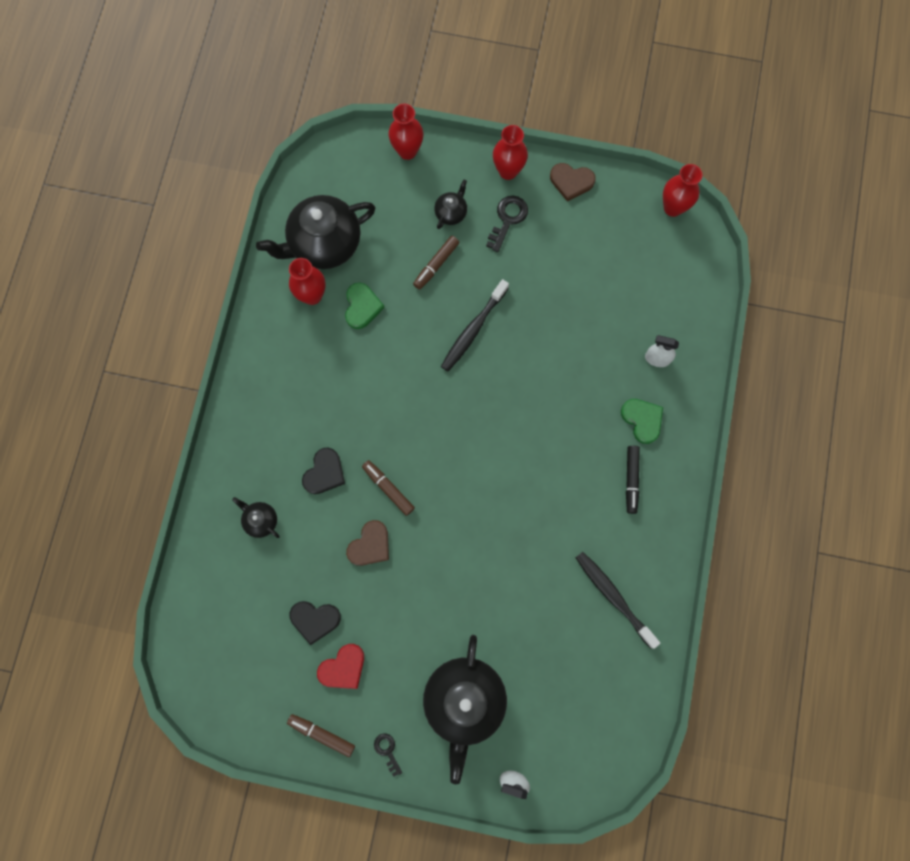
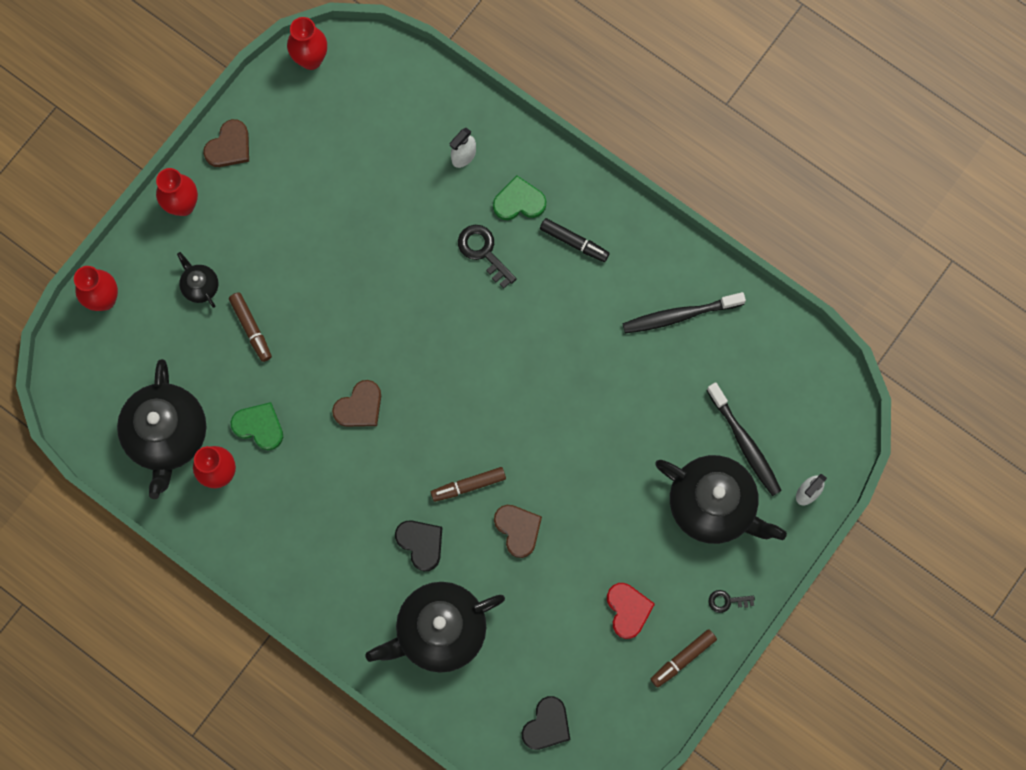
camera: 65 degrees left, 0 degrees up
(261, 520) = (439, 630): black teapot -> black teapot, size x2.21
(315, 620) = (567, 618): black heart -> black heart (547, 725)
(413, 374) = (359, 407): none -> brown heart
(473, 330) = (342, 323): black toothbrush -> black toothbrush (744, 443)
(507, 219) = (238, 231): black key -> black key (483, 252)

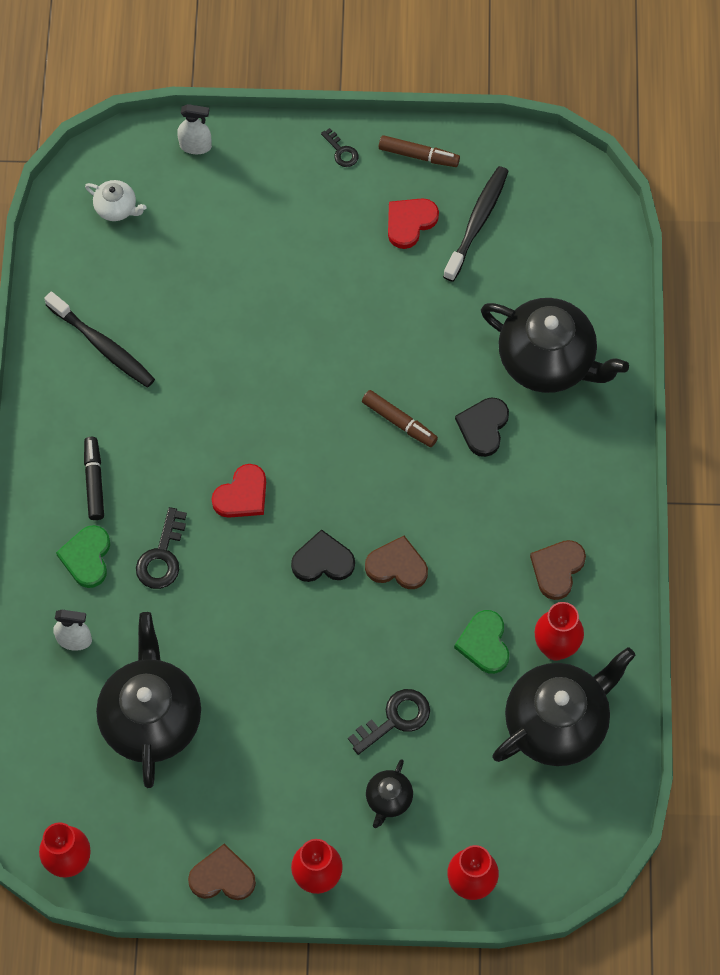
camera: 125 degrees left, 10 degrees down
(251, 328) = (395, 719): brown marker -> black key
(491, 336) = (242, 495): none -> red heart
(518, 529) = (407, 355): brown heart -> brown heart (557, 569)
(519, 201) = (87, 557): green heart -> green heart turned 45 degrees clockwise
(547, 725) = (559, 224): black heart -> black heart (323, 560)
(713, 505) = (263, 212): black teapot -> black teapot (151, 718)
(744, 443) = (187, 221): black toothbrush -> black toothbrush (477, 222)
(791, 398) = (116, 208): none -> white teapot

